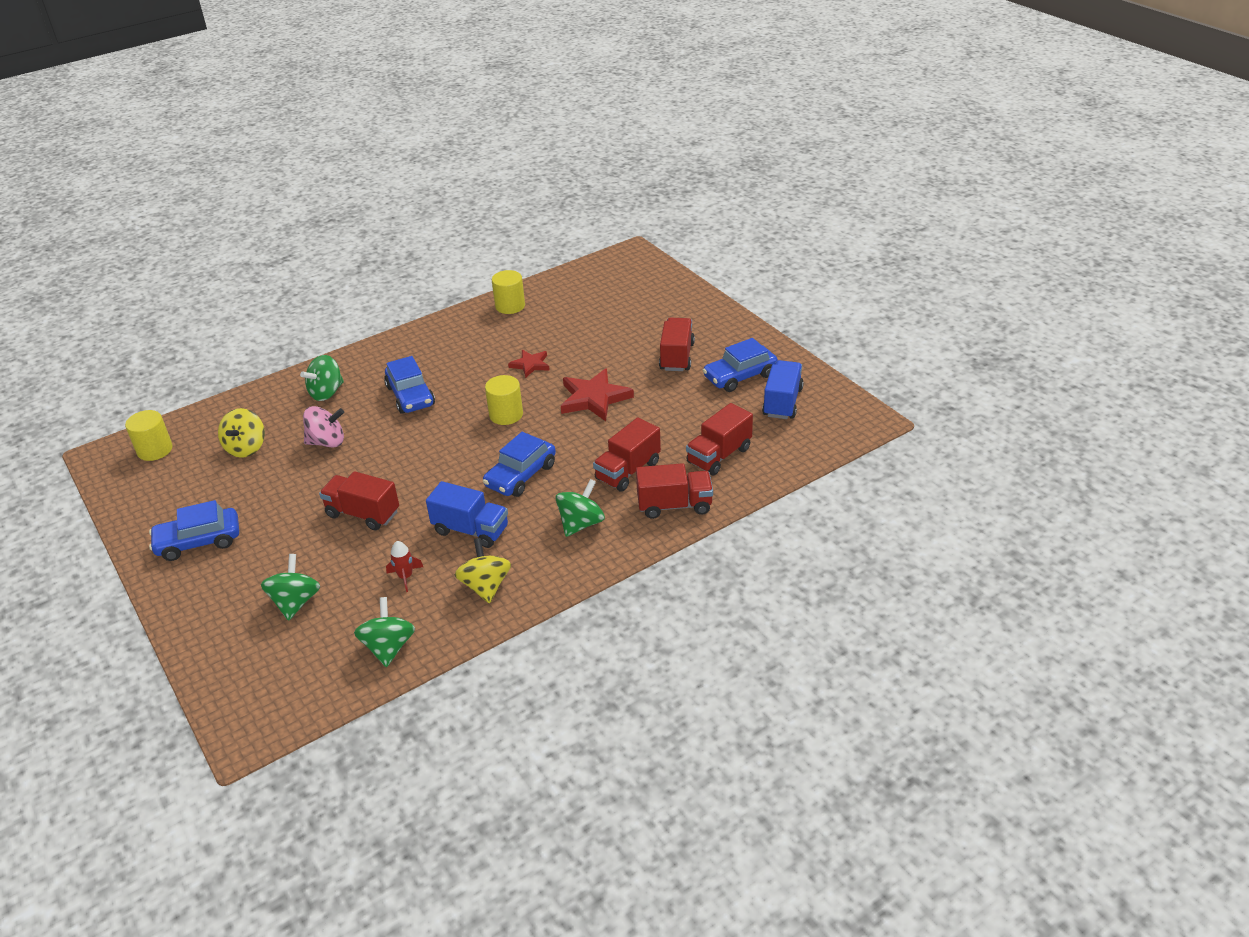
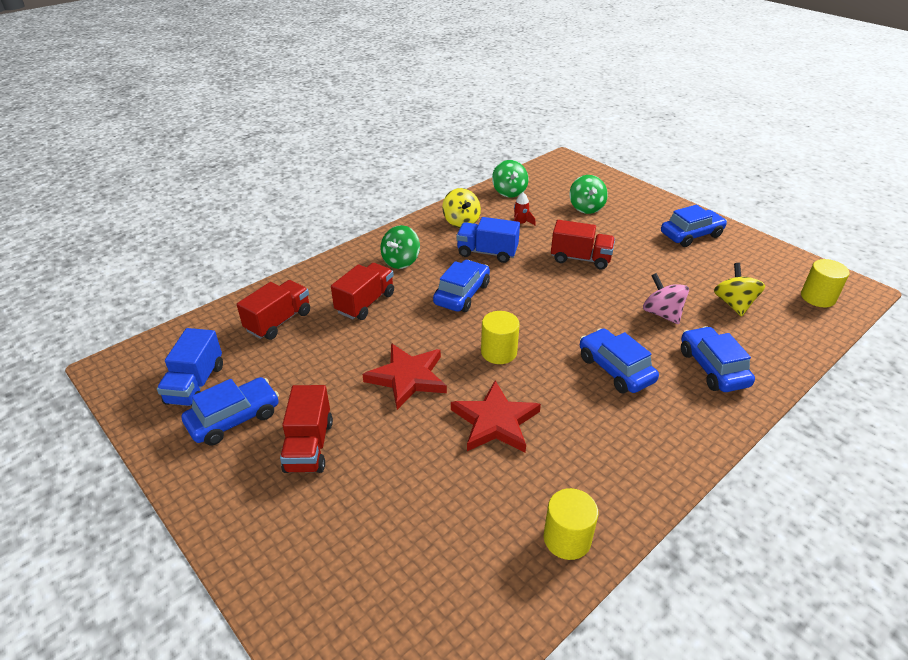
camera: 170 degrees right, 0 degrees up
(326, 393) = (712, 368): green spinning top -> blue car
(327, 442) = (662, 313): pink spinning top -> pink spinning top turned 75 degrees clockwise
(530, 365) = (495, 421): red star -> red star, size x1.72
(674, 505) = (324, 278): red truck -> none

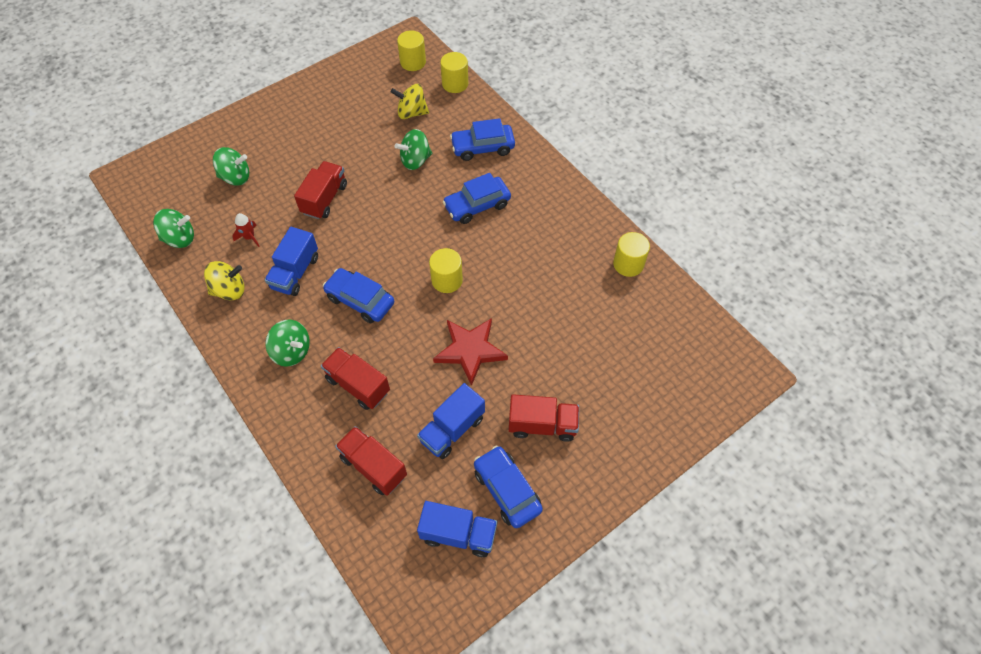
camera: 85 degrees left, 20 degrees up
(311, 371) = (452, 429): none -> blue truck
(495, 421) = (525, 292): red star -> none
(662, 313) = (415, 160): pink spinning top -> green spinning top
(691, 235) = (307, 111): blue car -> none
(807, 335) = (455, 84): none -> yellow cylinder

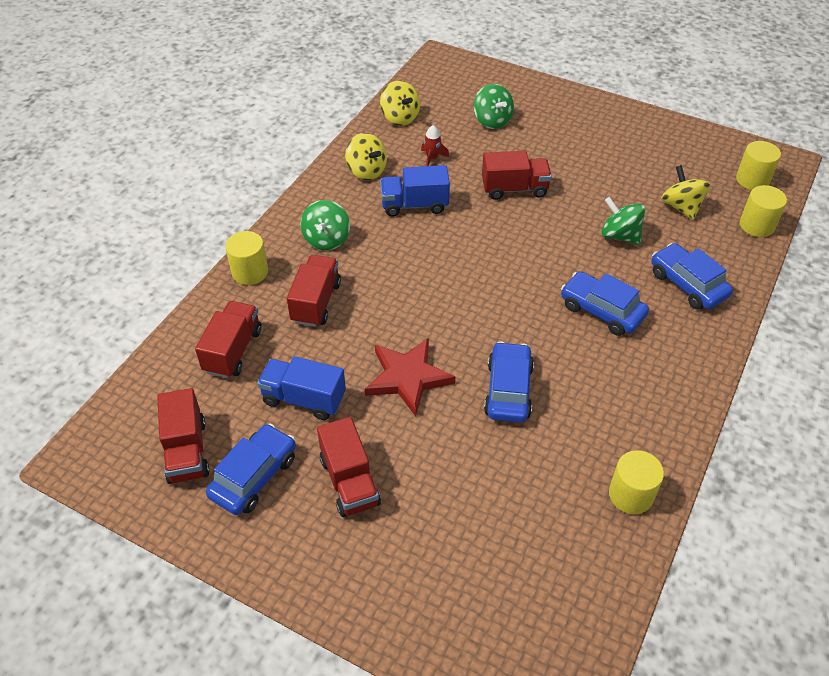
camera: 65 degrees right, 10 degrees down
(179, 238) = (400, 117): green spinning top -> yellow spinning top
(360, 300) = (413, 264): blue car -> blue car (508, 390)
(447, 280) = (483, 323): yellow cylinder -> yellow cylinder (250, 272)
(458, 534) = (187, 451): blue truck -> red truck

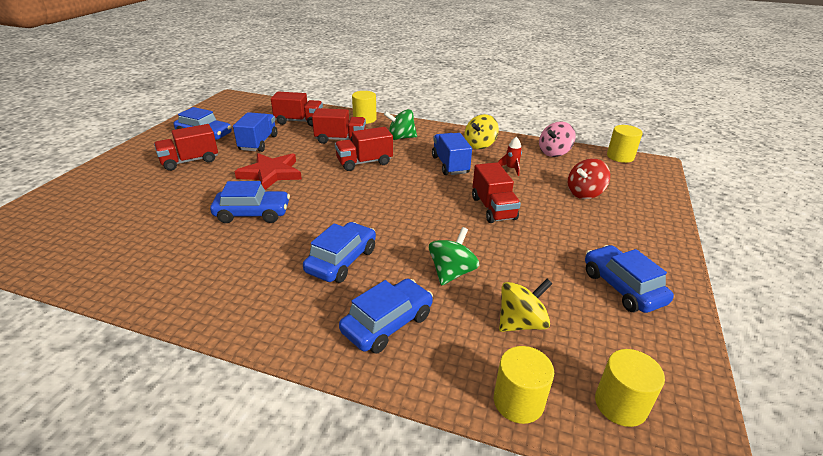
camera: 80 degrees right, 15 degrees down
(187, 451) = (228, 118): red truck -> red truck (364, 162)
(400, 117) = (554, 152): yellow spinning top -> pink spinning top
(492, 121) = (584, 193): green spinning top -> red spinning top
(631, 495) = (125, 277): yellow cylinder -> yellow cylinder (620, 156)
(637, 142) = (622, 287): none -> blue car

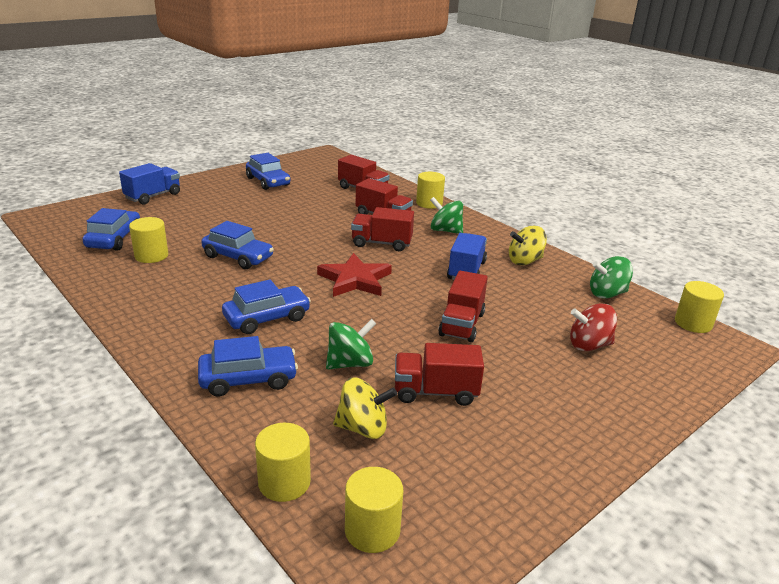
camera: 30 degrees right, 5 degrees down
(160, 241) = (151, 256): none -> yellow cylinder
(190, 161) = (234, 200): red truck -> red truck (435, 392)
(258, 143) = (305, 200): blue truck -> blue truck (153, 196)
(271, 173) = (287, 229): red star -> red star (355, 280)
(511, 169) = (531, 294): red rocket -> none
(554, 152) = (607, 294): pink spinning top -> green spinning top
(622, 287) = (509, 444): blue car -> blue car (114, 239)

